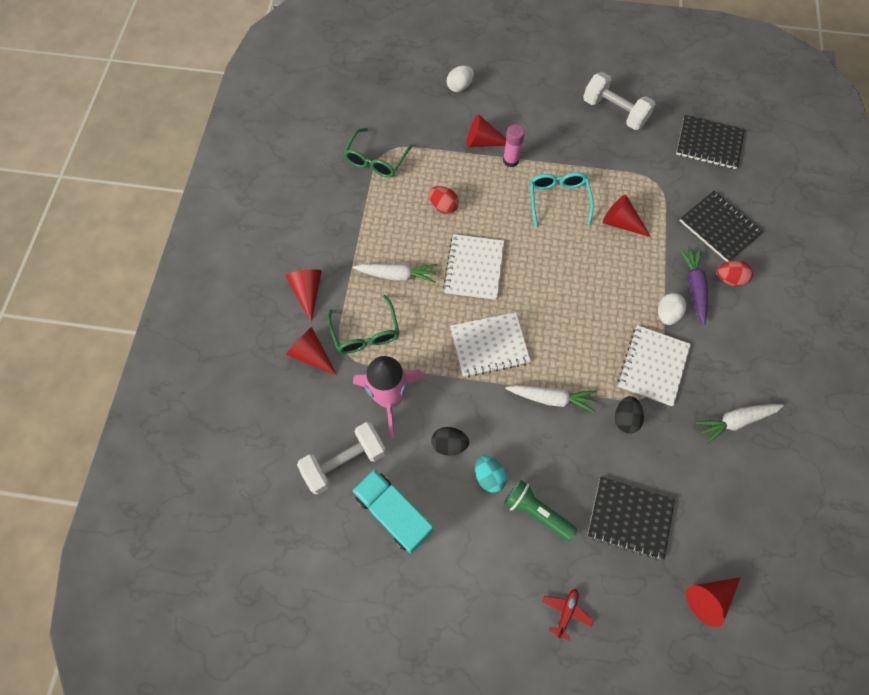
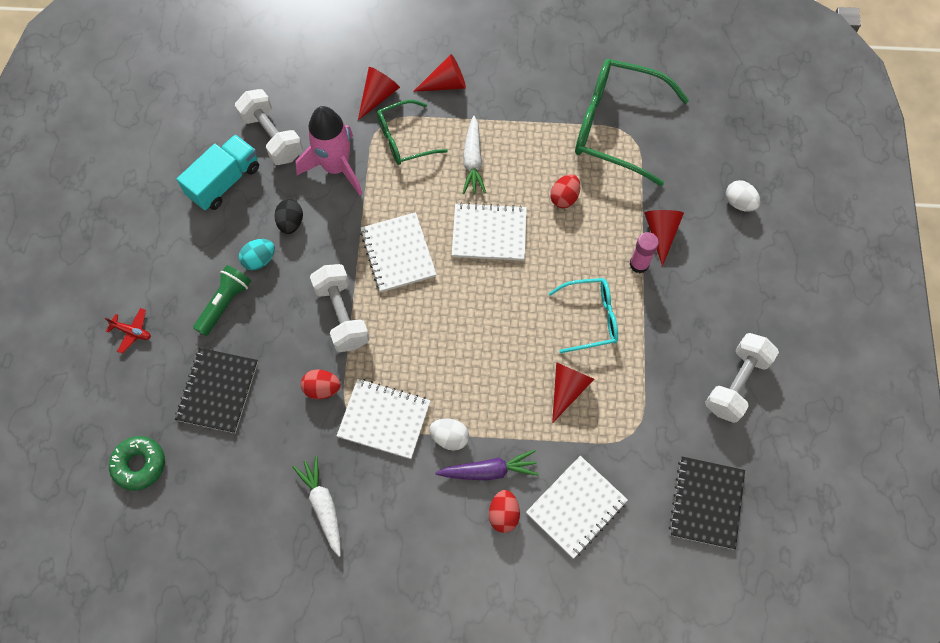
camera: 85 degrees right, 0 degrees up
(376, 160) = (615, 126): green glasses -> green glasses, size x1.75
(551, 398) = (342, 315): white carrot -> white dumbbell
(625, 419) = (322, 389): black egg -> red egg
(708, 597) = (139, 465): red cone -> green donut
(719, 227) = (576, 507): black notebook -> white notebook

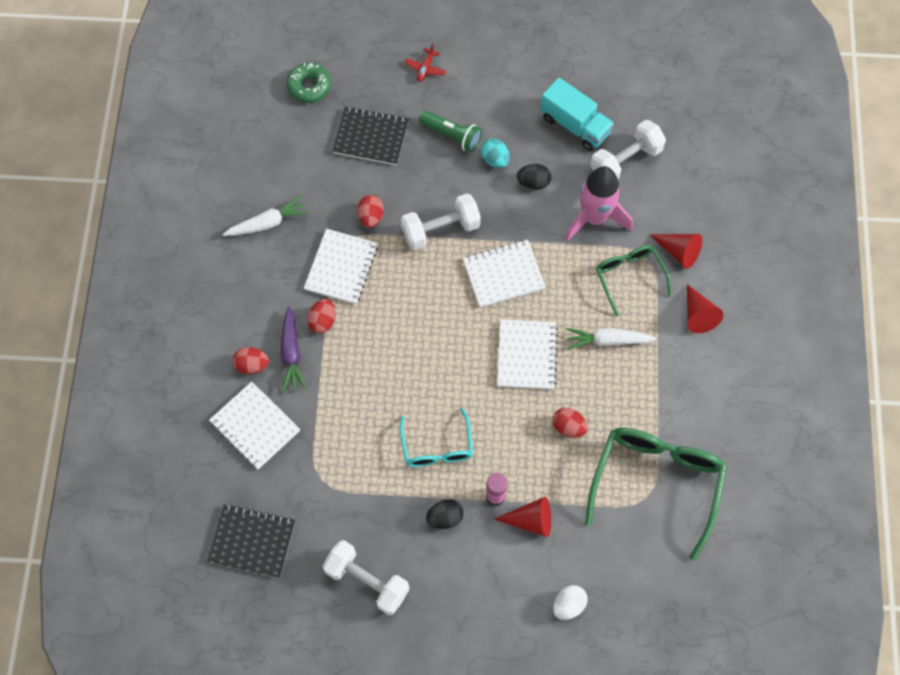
camera: 90 degrees right, 0 degrees up
(449, 437) = (323, 321): white egg -> red egg
(567, 389) = (365, 423): red cone -> none
(664, 310) = (445, 518): none -> black egg

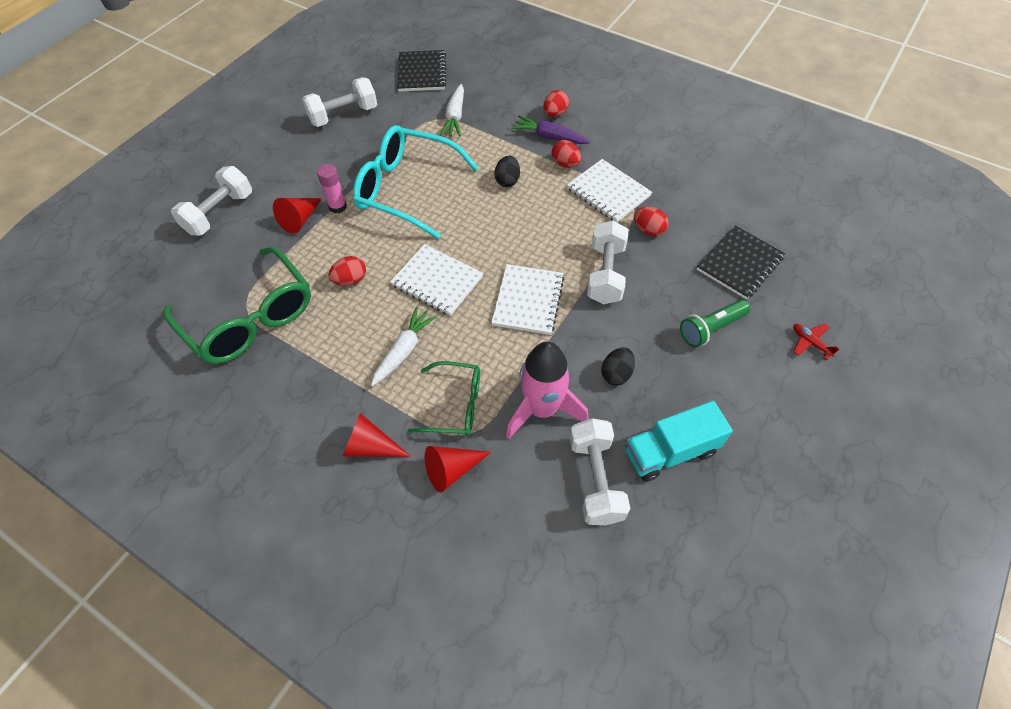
camera: 120 degrees right, 10 degrees down
(252, 541) = (422, 73): black notebook -> black notebook turned 45 degrees counterclockwise
(255, 426) = (504, 100): white notebook -> none
(267, 223) = (680, 163): white carrot -> white carrot (455, 117)
(309, 86) = (822, 240): green donut -> none
(437, 447) = (406, 189): turquoise glasses -> turquoise glasses, size x1.75
(445, 518) = (348, 171): black egg -> black egg (507, 181)
(495, 159) = (662, 353): turquoise egg -> none
(568, 605) = (219, 213): white egg -> white dumbbell

